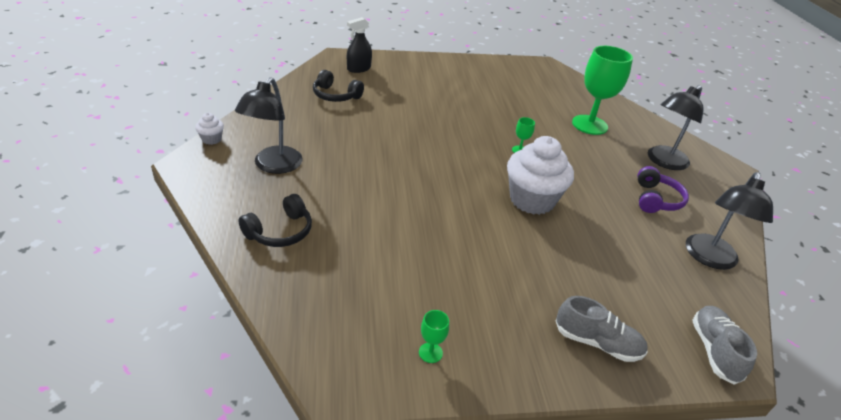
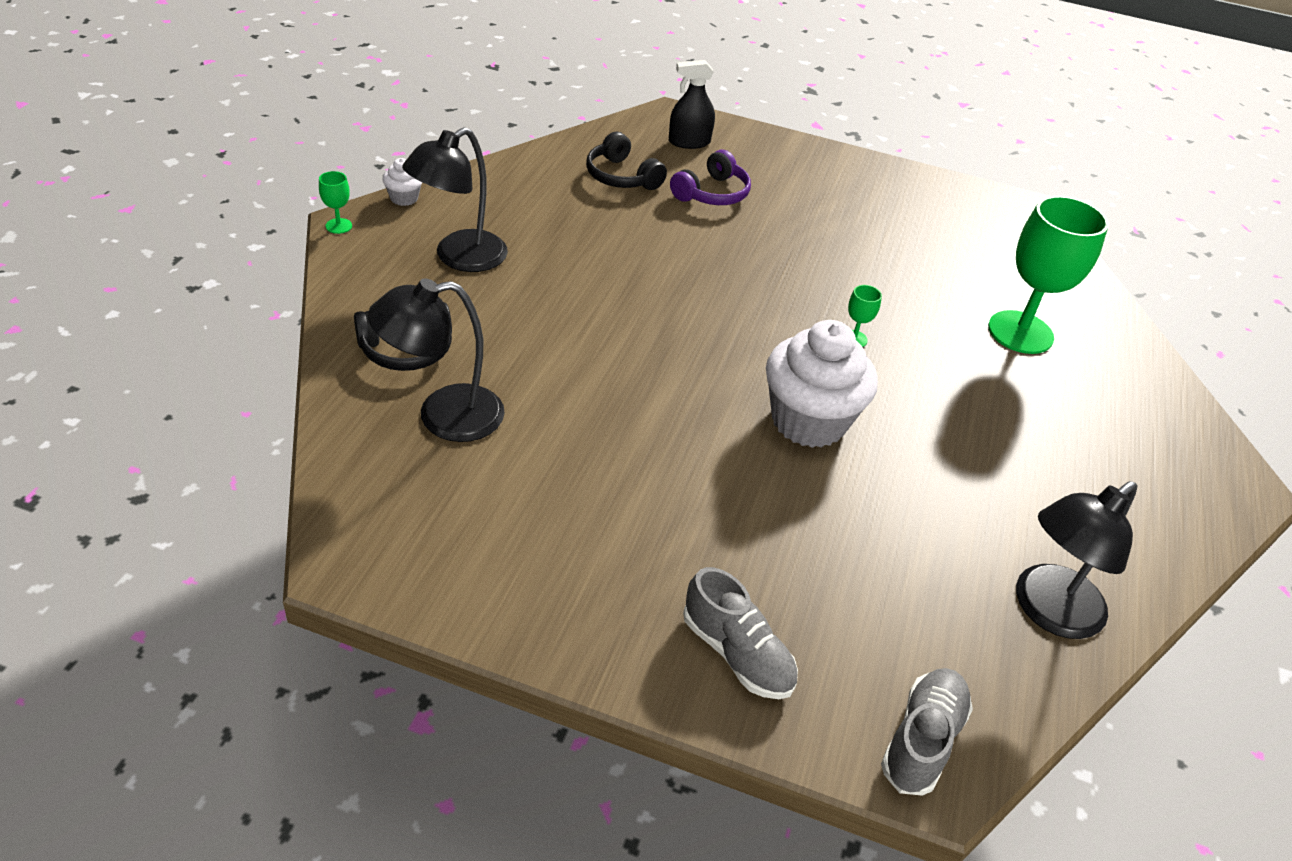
camera: 25 degrees right, 5 degrees up
(430, 352) = (487, 572): green goblet -> green goblet (338, 226)
(655, 199) = (1034, 488): purple headphones -> purple headphones (711, 193)
(663, 162) = (1109, 433): black lamp -> black lamp (443, 416)

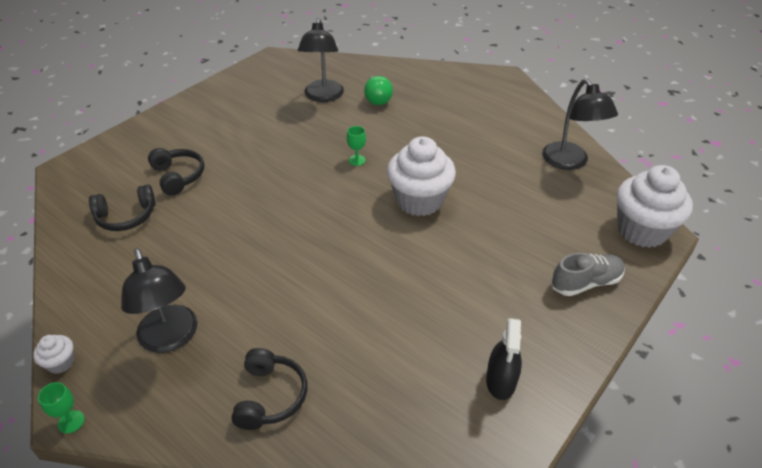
camera: 65 degrees left, 0 degrees up
(443, 416) = (355, 385): black lamp -> black lamp (323, 96)
(689, 142) = (108, 170): black spray bottle -> black spray bottle (501, 381)
(711, 193) = (178, 176): purple headphones -> black headphones
(922, 740) = (642, 230): grey shoe -> white cupcake
(1020, 332) = (377, 99): green goblet -> green light bulb

